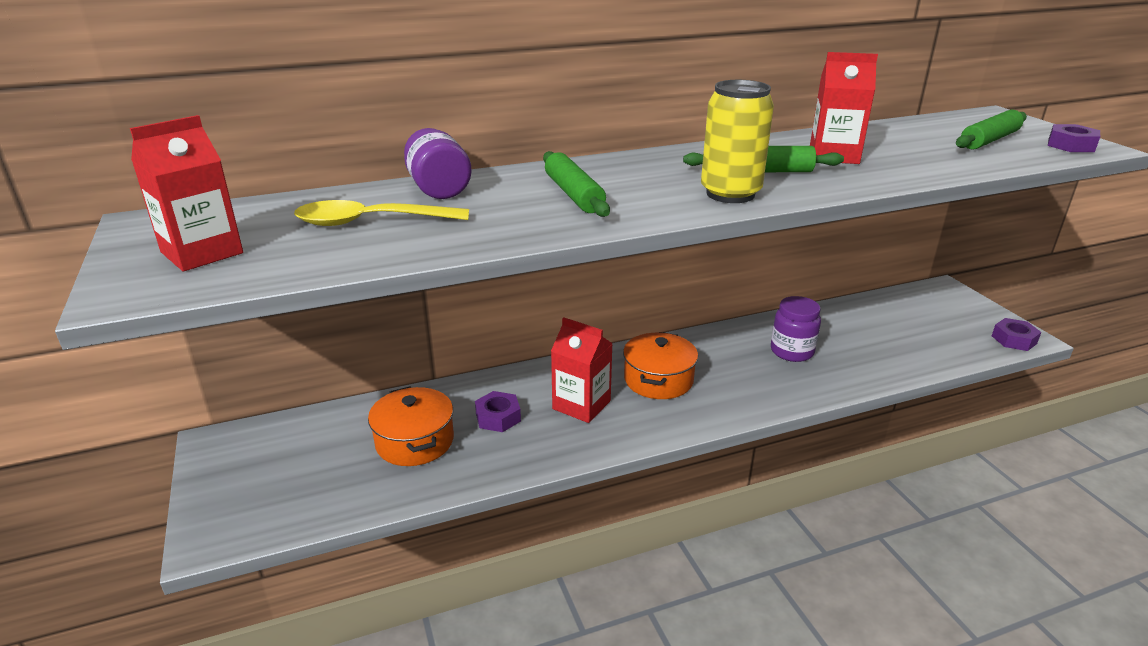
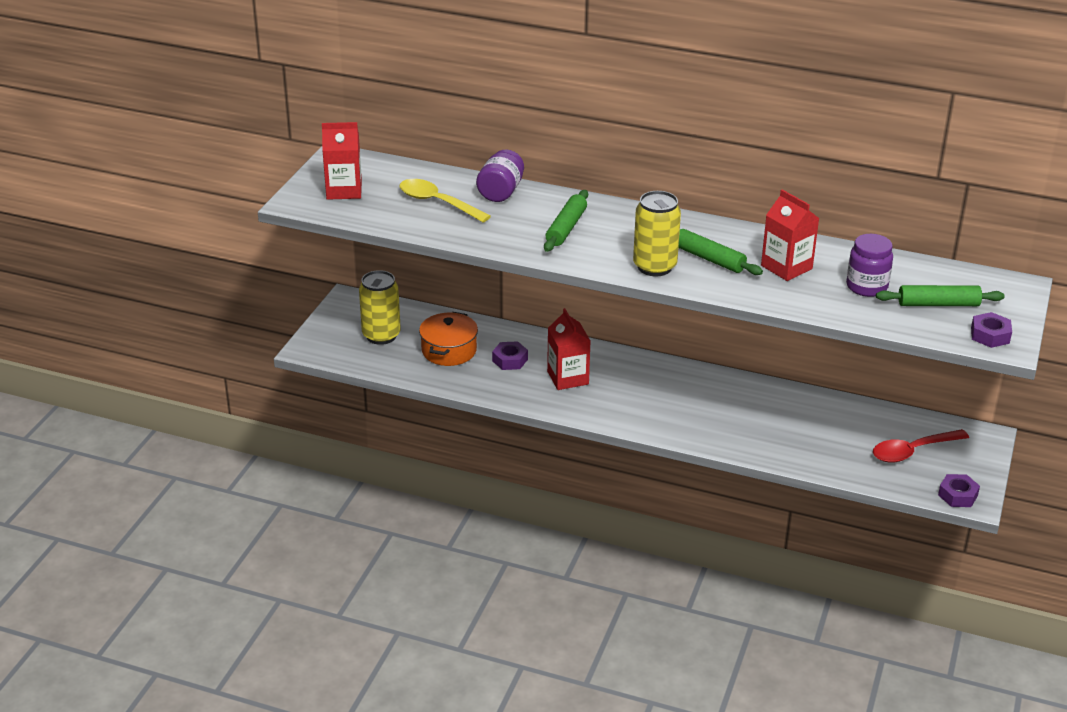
camera: 40 degrees right, 5 degrees up
(306, 466) = (381, 335): none -> yellow can
(658, 380) = (638, 387): orange pot -> none
(792, 351) = (762, 416): purple jar -> purple jar (866, 287)
(929, 323) = (912, 451): none -> red spoon

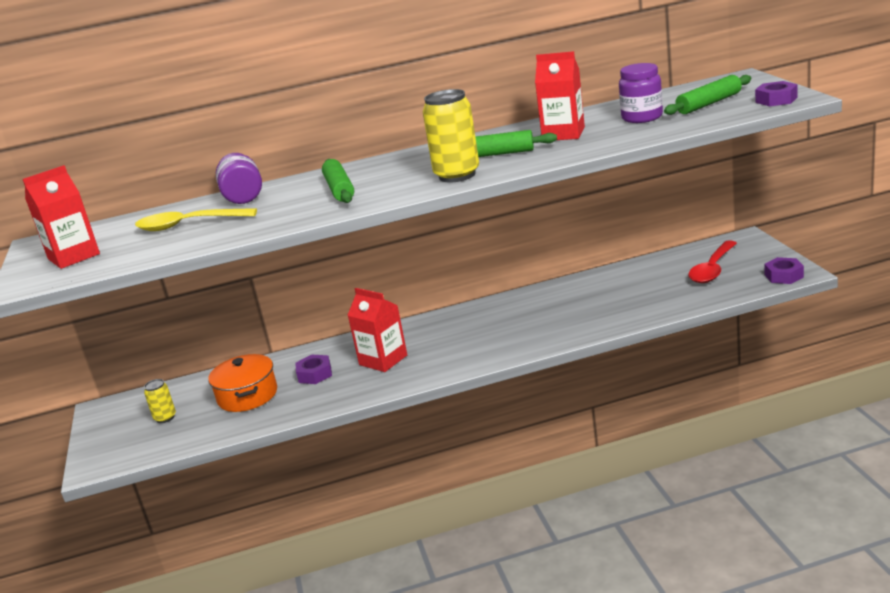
camera: 30 degrees left, 10 degrees down
(381, 335) = (165, 418): yellow can -> yellow can, size x0.52

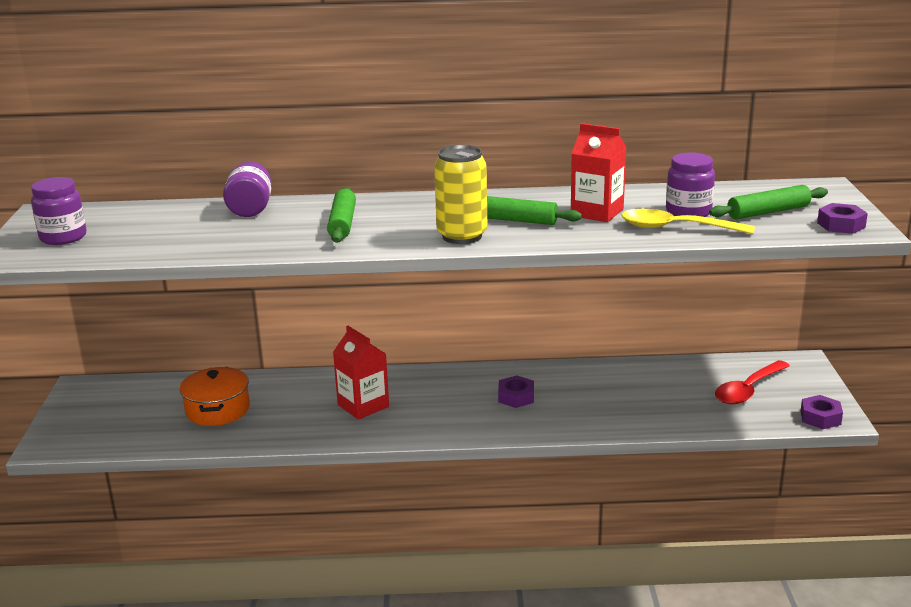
camera: 10 degrees right, 0 degrees up
(74, 256) = (63, 237): red carton -> purple jar
(165, 418) = (132, 413): yellow can -> none
(188, 225) = (182, 228): yellow spoon -> yellow spoon (676, 228)
(315, 374) = (291, 404): purple nut -> purple nut (516, 397)

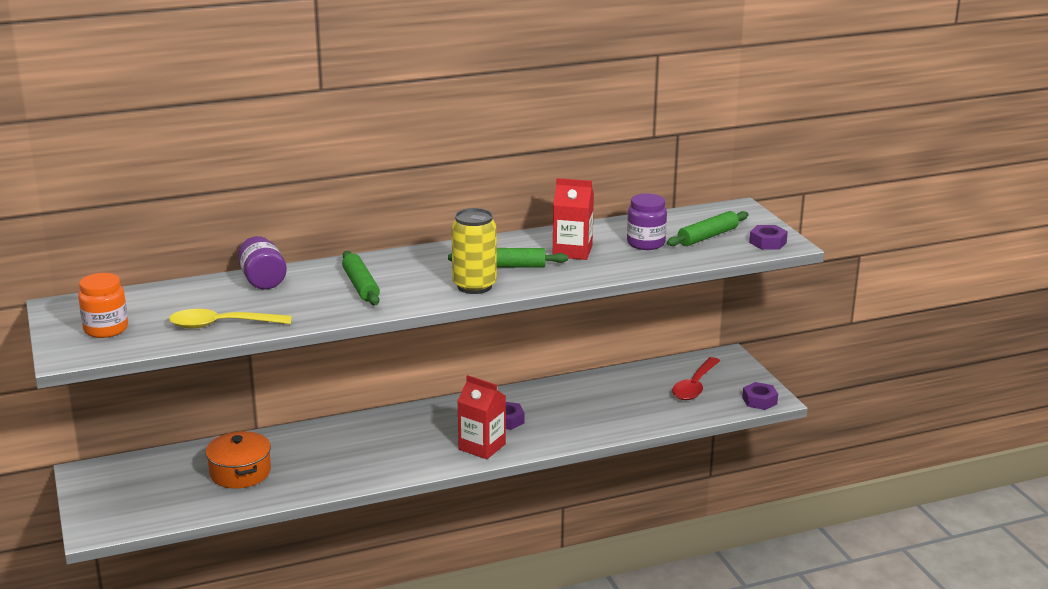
camera: 20 degrees left, 0 degrees up
(63, 237) = (106, 329): purple jar -> orange jar
(363, 406) = (375, 448): red carton -> red carton (482, 447)
(676, 228) = (644, 259): yellow spoon -> yellow spoon (222, 325)

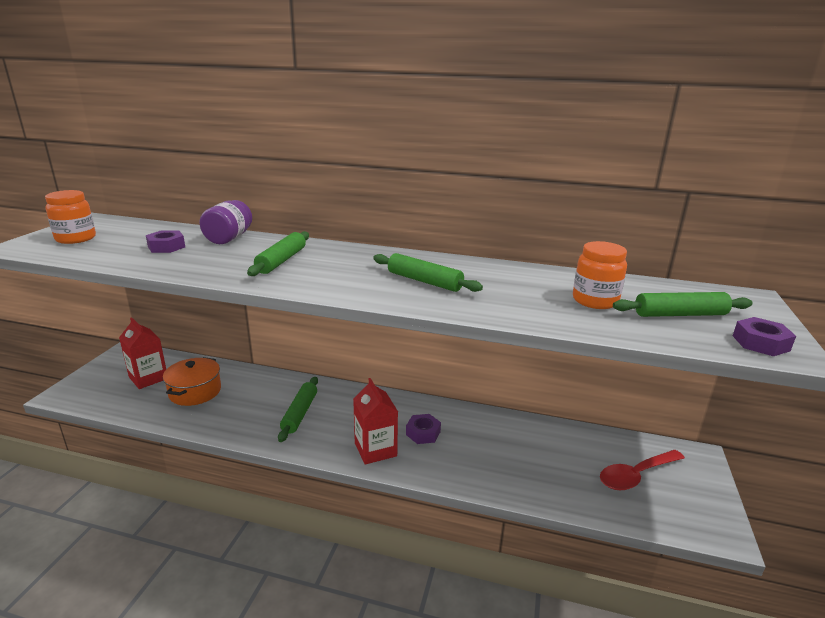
camera: 35 degrees right, 0 degrees up
(222, 325) = (137, 257): yellow spoon -> none
(376, 448) = (299, 413): none -> green rolling pin
(474, 286) = (366, 288): yellow can -> none
(572, 251) = (505, 286): red carton -> red carton (148, 378)
(646, 243) = (595, 301): purple jar -> orange jar
(759, 401) = (703, 527): purple nut -> purple nut (166, 247)

